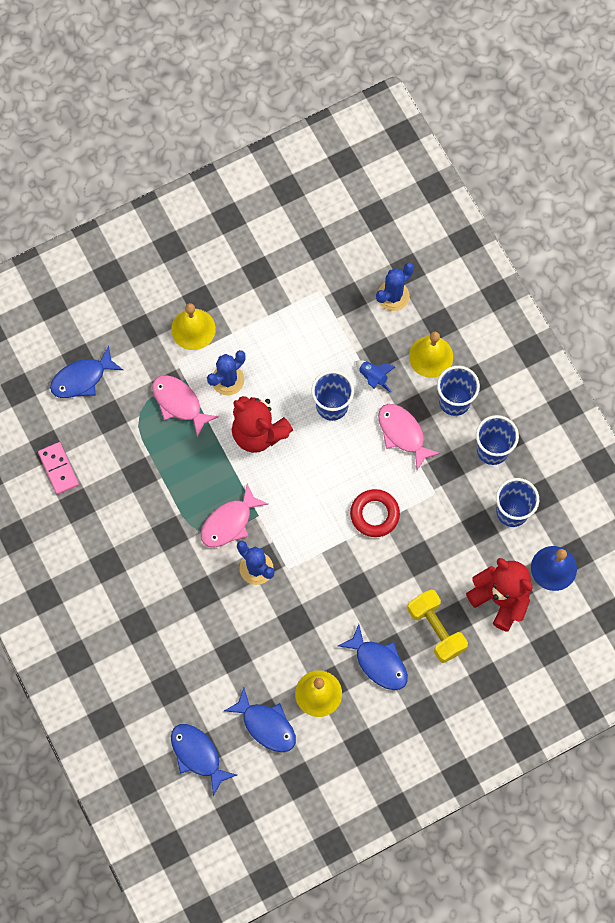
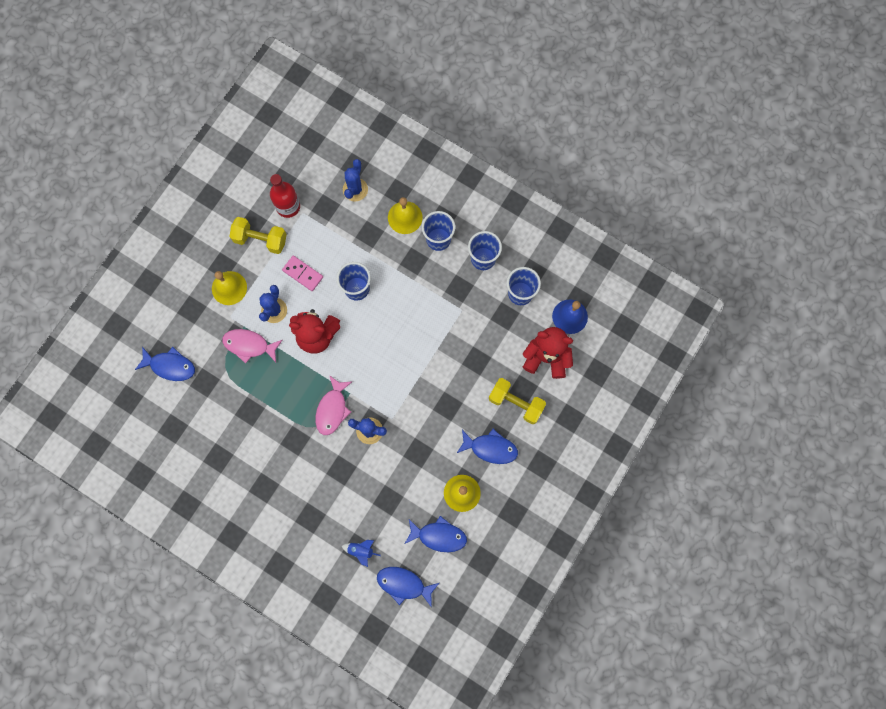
camera: 30 degrees left, 5 degrees up
(58, 469) = (190, 439): pink domino -> pink domino (302, 274)
(82, 378) = (170, 366): blue fish -> blue fish turned 105 degrees counterclockwise
(257, 295) = (260, 239): none -> yellow dumbbell
(308, 275) = (288, 206): none -> red bottle
(373, 377) = (374, 253): blue rocket -> blue rocket (361, 550)
(374, 514) = (429, 347): red ring -> none
(403, 434) = (416, 281): pink fish -> none

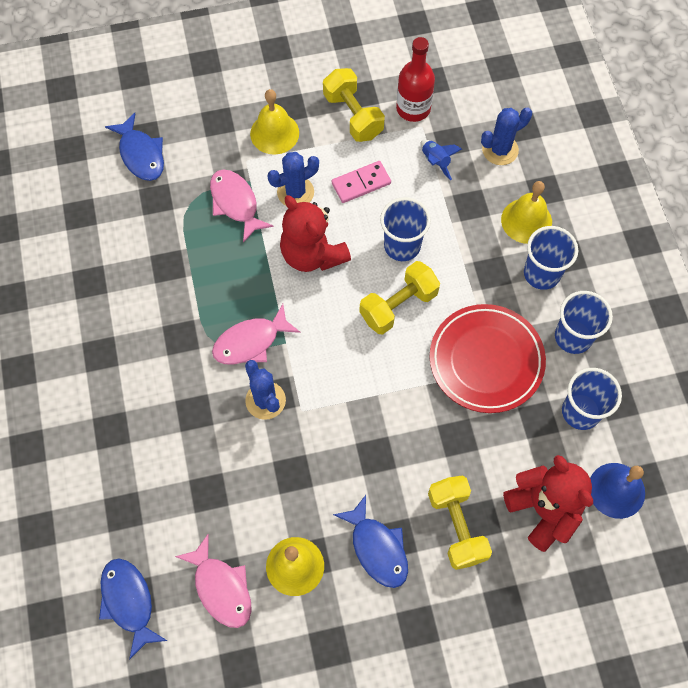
camera: 45 degrees right, 10 degrees down
(302, 274) = (361, 183): pink domino -> pink domino turned 75 degrees clockwise
(361, 550) = (124, 518): blue rocket -> blue rocket (436, 161)
(386, 322) = (398, 306): none -> yellow dumbbell
(439, 536) = (221, 588): blue fish -> pink fish
(454, 310) = (486, 360): none -> red plate

